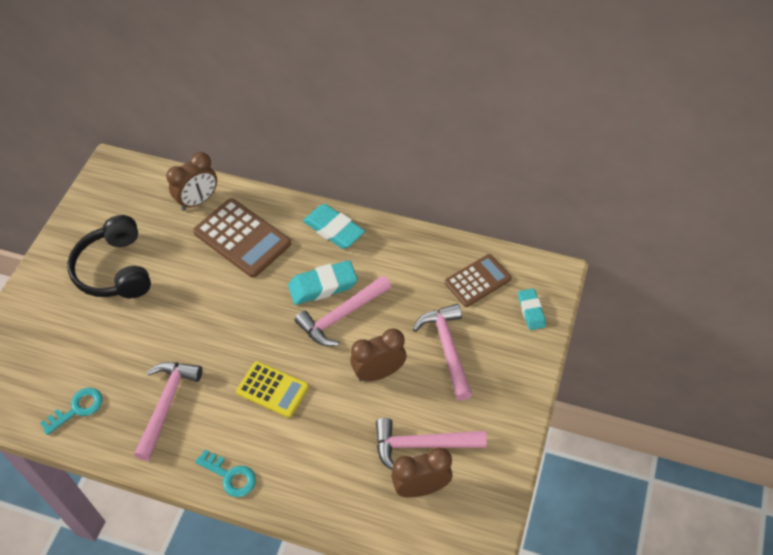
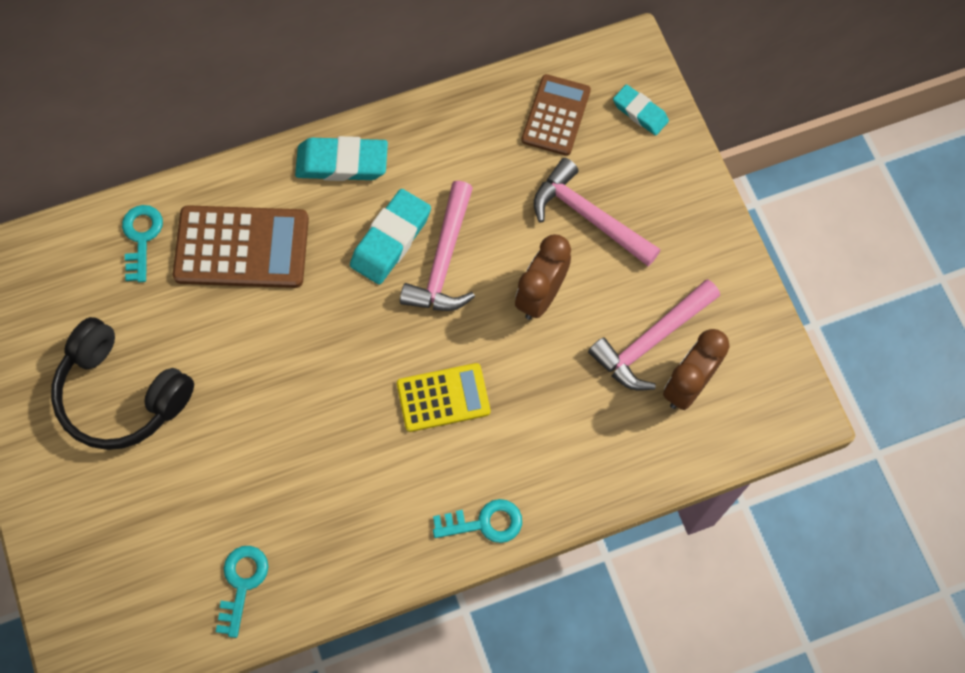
camera: 40 degrees left, 15 degrees up
(166, 404) = (341, 501): pink hammer -> none
(198, 201) = (141, 238): brown clock -> turquoise key

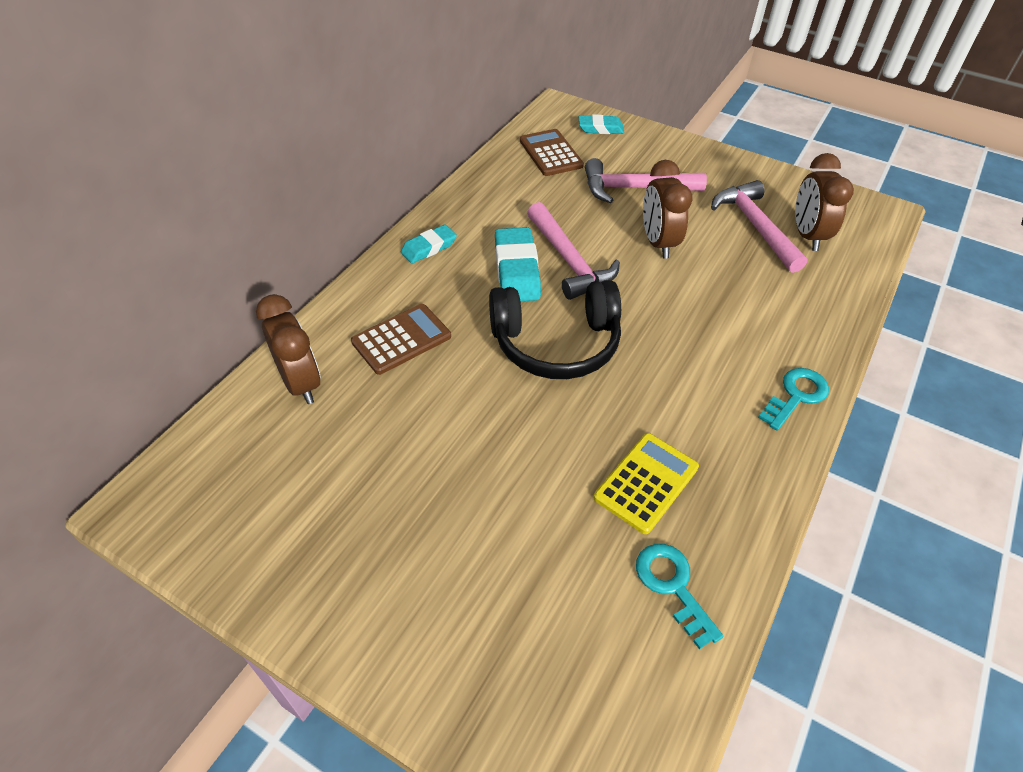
camera: 40 degrees left, 20 degrees down
(121, 394) = (396, 511): black headphones -> black headphones (556, 343)
(141, 238) = (301, 383): turquoise key -> brown clock
(242, 248) = (401, 339): brown calculator -> brown calculator, size x0.64
(342, 163) = (429, 248): turquoise eraser -> turquoise eraser, size x0.62
(443, 398) = (668, 338): yellow calculator -> yellow calculator (646, 483)
(651, 340) = (755, 226): pink hammer -> pink hammer turned 150 degrees clockwise

